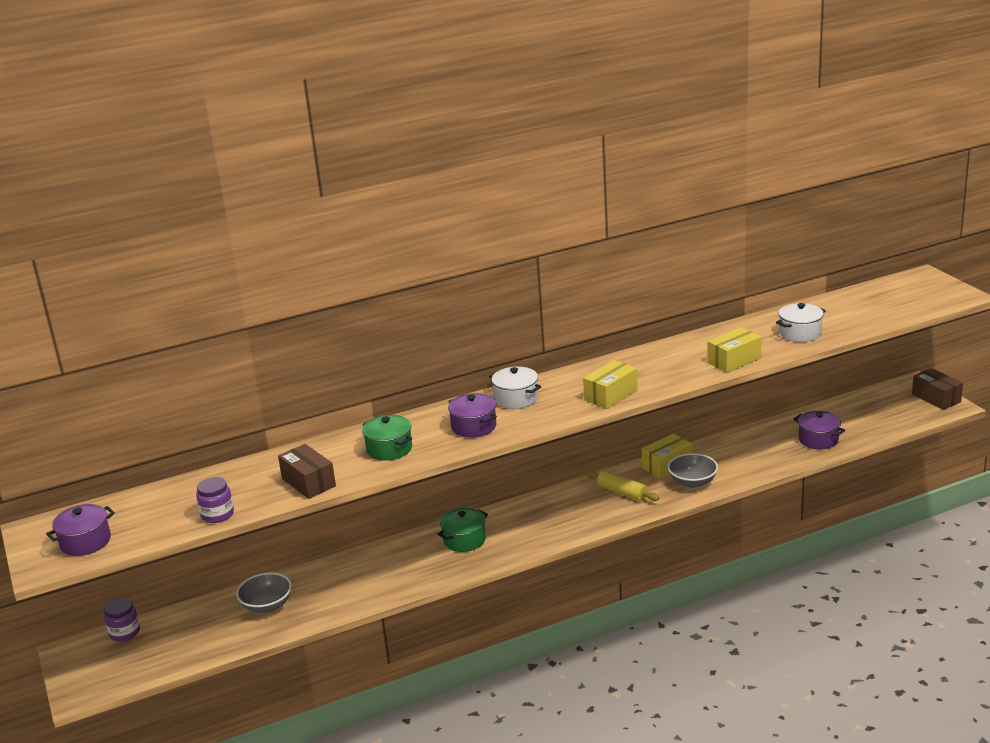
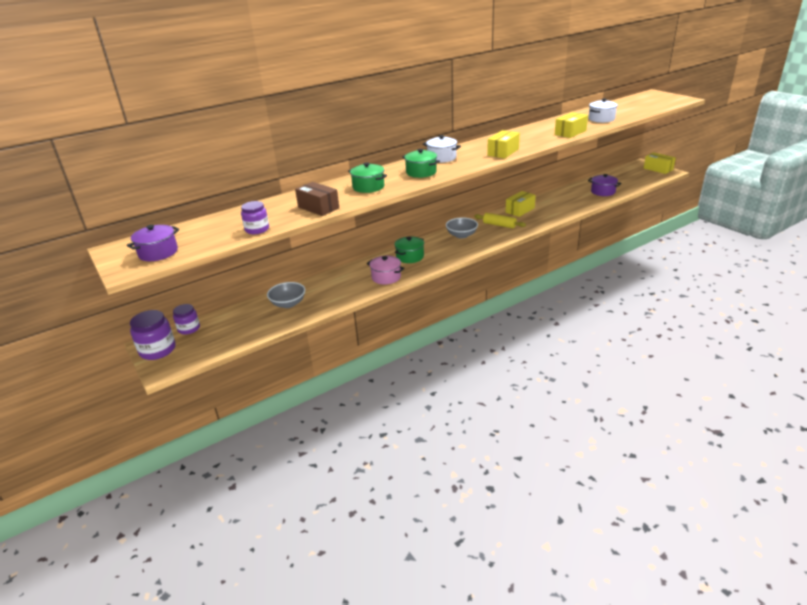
camera: 10 degrees left, 5 degrees up
(78, 662) = (157, 350): none -> purple jar
(417, 574) = (386, 277): none -> pink pot
(474, 427) = (421, 172): purple pot -> green pot
(692, 482) = (540, 217): grey bowl -> grey bowl (461, 235)
(936, 398) = (658, 169): brown box -> yellow box

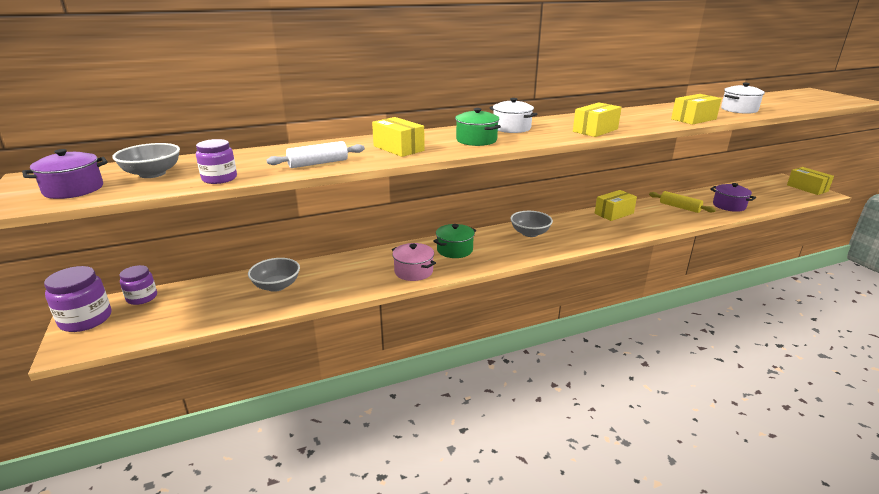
camera: 10 degrees right, 5 degrees down
(203, 233) = (152, 174): none -> grey bowl
(318, 207) = (318, 163): brown box -> white rolling pin
(368, 187) = (398, 148): green pot -> yellow box
(499, 225) = (582, 227): yellow rolling pin -> yellow rolling pin (679, 207)

